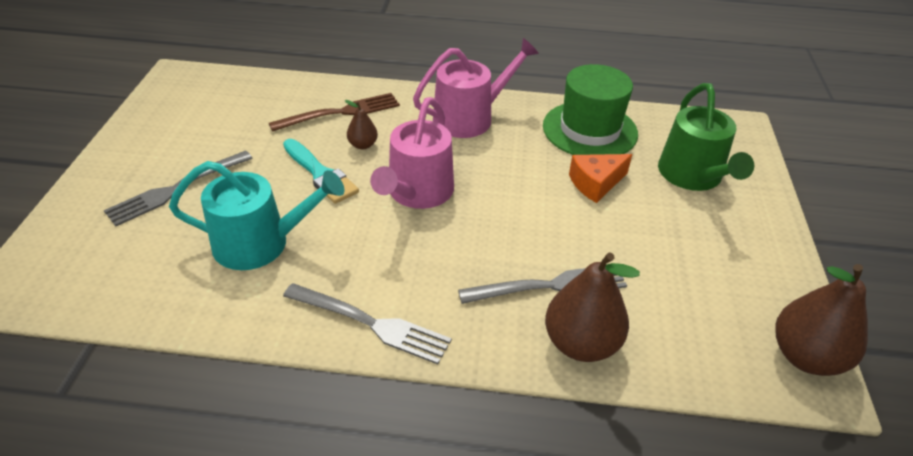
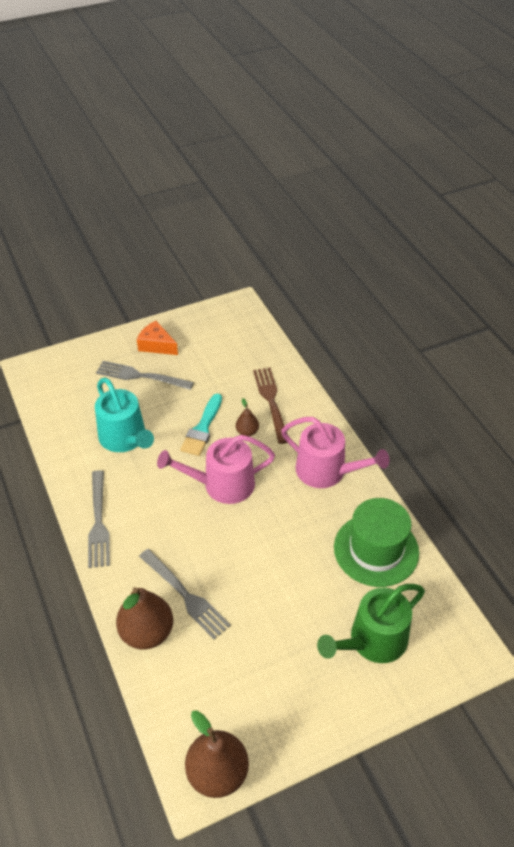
camera: 60 degrees right, 5 degrees up
(340, 113) = (271, 402): brown fork -> brown fork turned 135 degrees counterclockwise
(596, 183) = (311, 580): orange cheese -> orange cheese (156, 345)

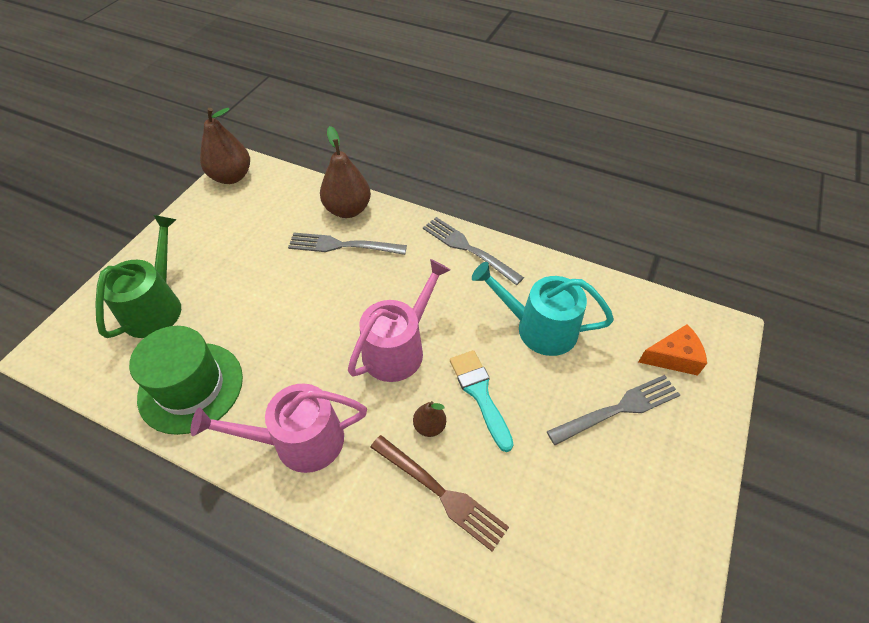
camera: 140 degrees right, 5 degrees up
(156, 345) = (661, 469): orange cheese -> orange cheese (673, 357)

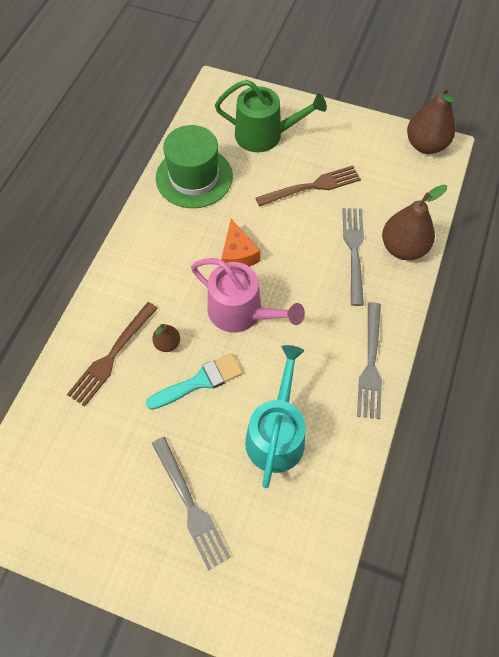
camera: 85 degrees right, 10 degrees up
(250, 270) = (312, 186): none -> brown fork
(299, 441) = (152, 255): pink watering can -> none
(468, 249) = (371, 364): grey fork -> grey fork turned 150 degrees clockwise
(673, 357) = (253, 571): orange cheese -> orange cheese (238, 254)

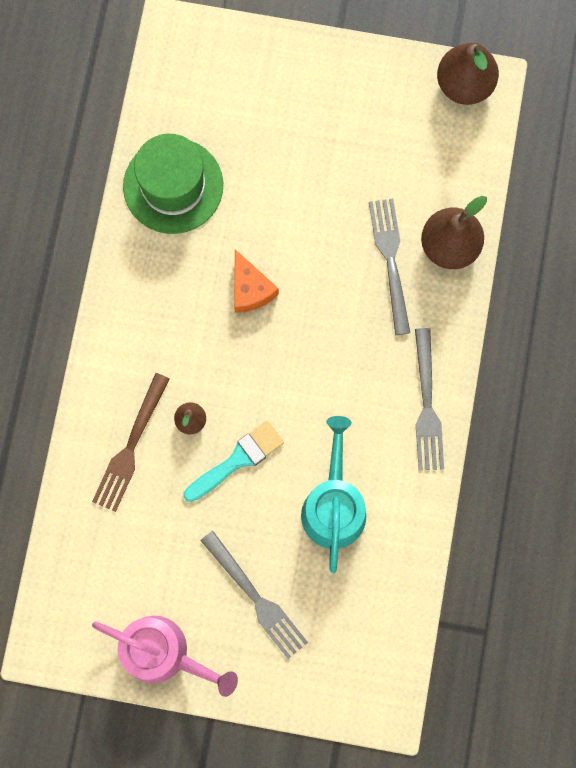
camera: 10 degrees left, 15 degrees up
(241, 312) = (268, 366): pink watering can -> pink watering can (163, 653)
(264, 135) = (252, 103): green watering can -> none
(312, 186) = (326, 175): brown fork -> none

